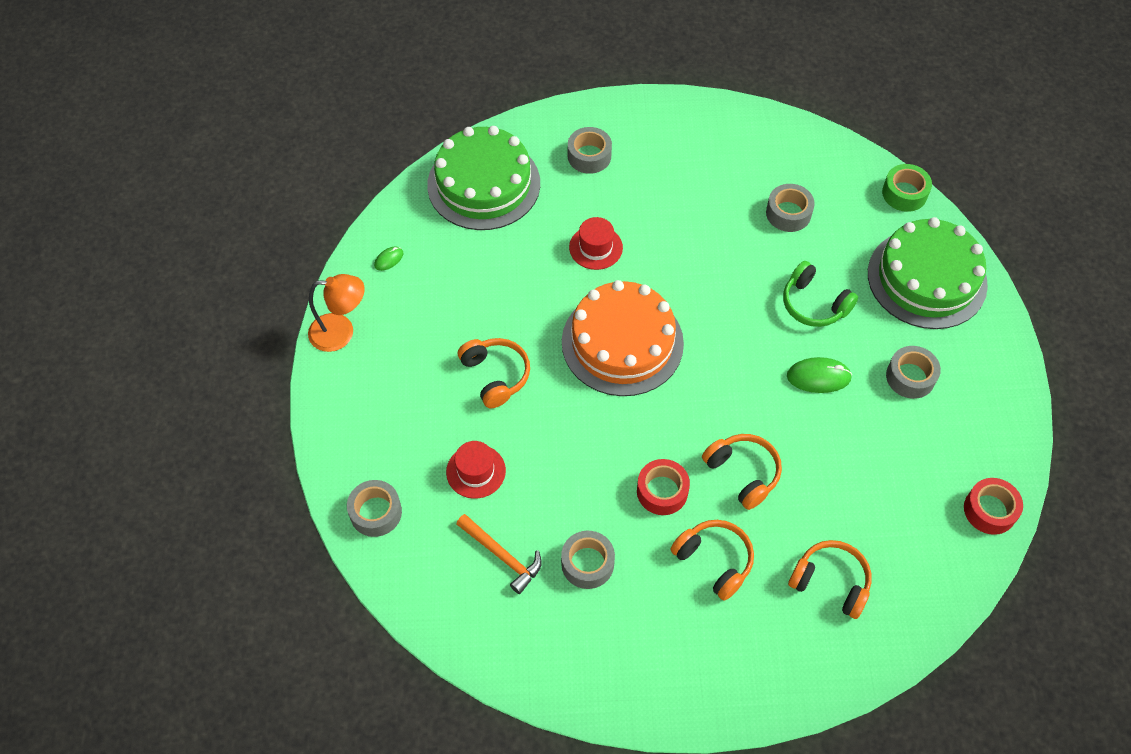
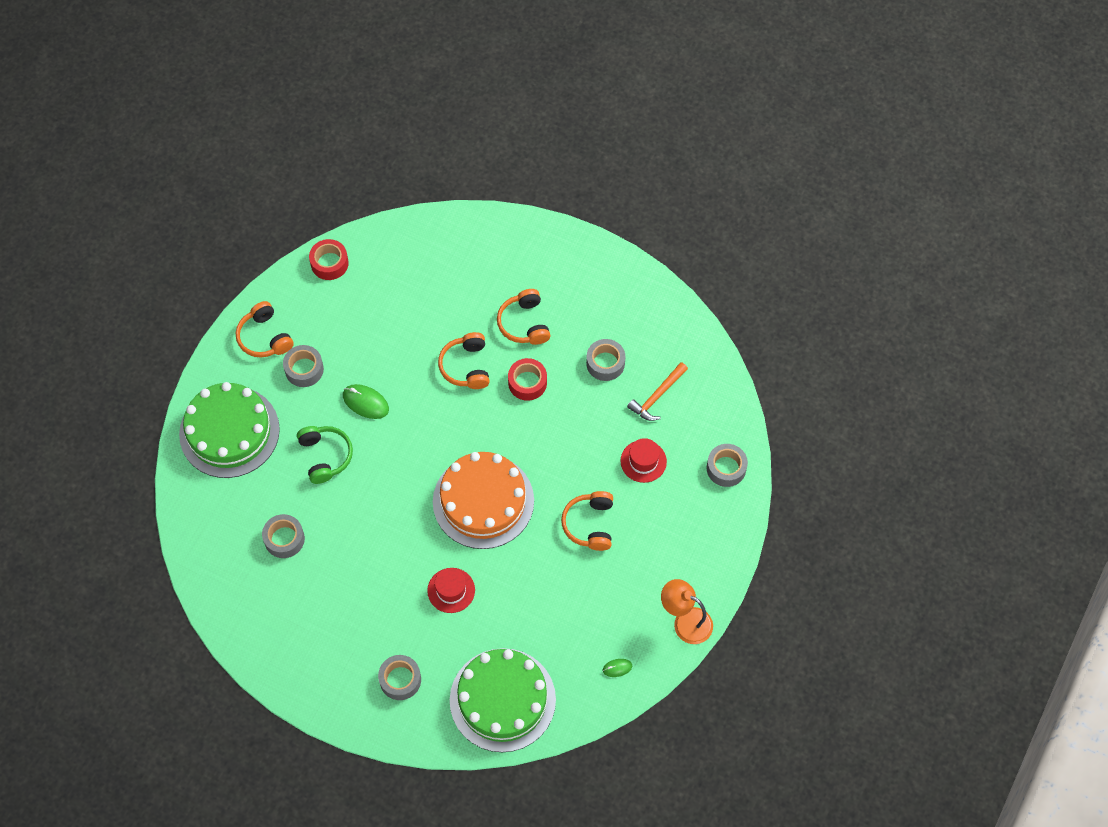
camera: 150 degrees left, 5 degrees up
(502, 556) = (657, 396): orange hammer -> orange hammer turned 120 degrees counterclockwise
(831, 582) = (462, 275): orange headphones -> orange headphones (264, 337)
(904, 193) = (183, 507): green tape -> none

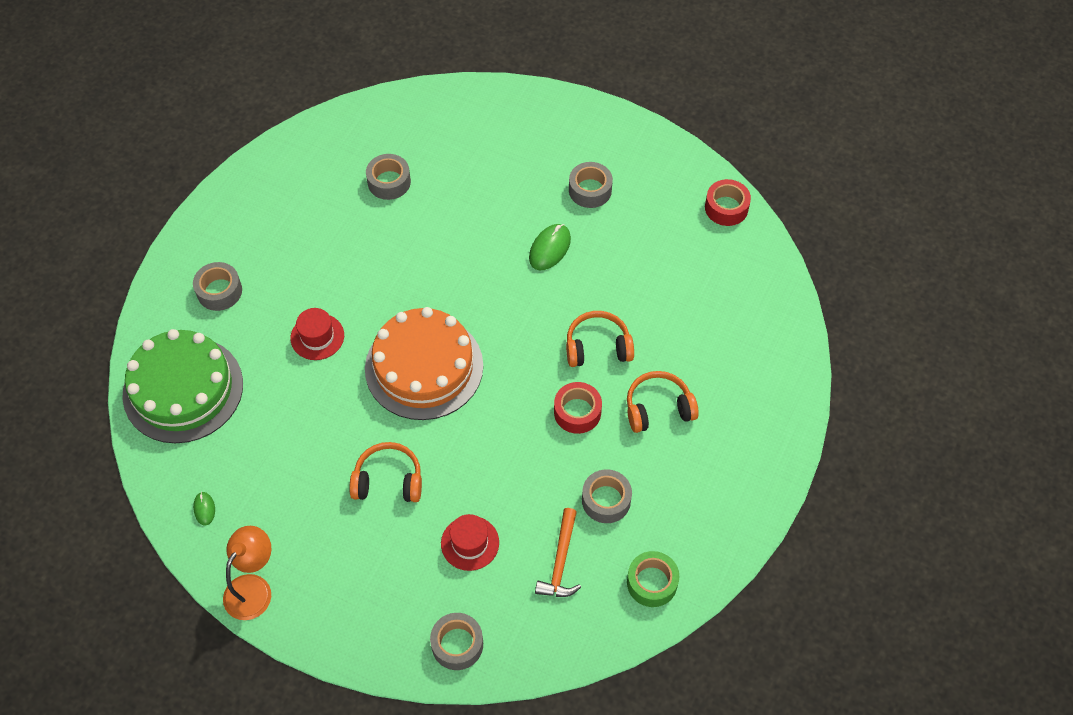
camera: 90 degrees right, 5 degrees down
(229, 431) = (515, 128): green cake -> none
(264, 337) = (628, 153): orange headphones -> none
(325, 456) = (484, 214): green headphones -> none
(657, 396) = (560, 561): orange hammer -> orange hammer turned 120 degrees counterclockwise
(672, 333) = (652, 582): none -> green tape

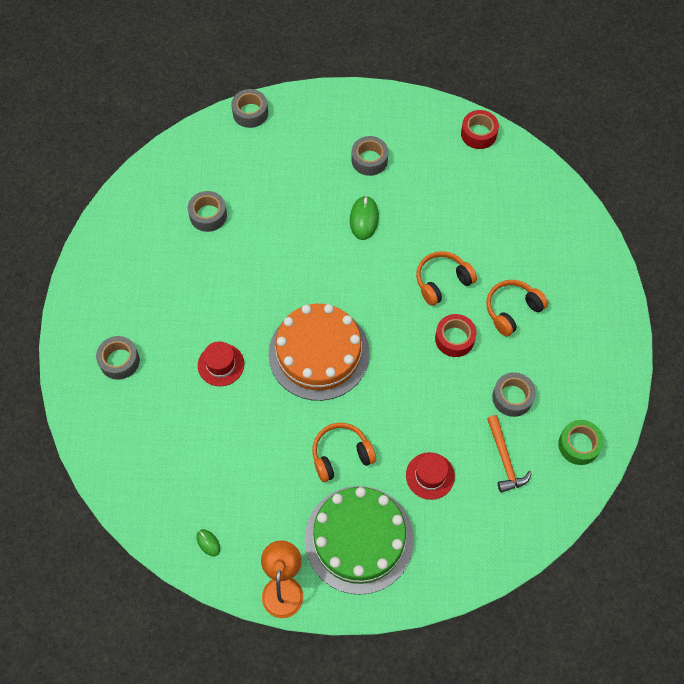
camera: 25 degrees left, 5 degrees up
(183, 389) = (135, 454): green cake -> green cake (359, 539)
(457, 644) = (463, 558): grey tape -> grey tape (250, 113)

